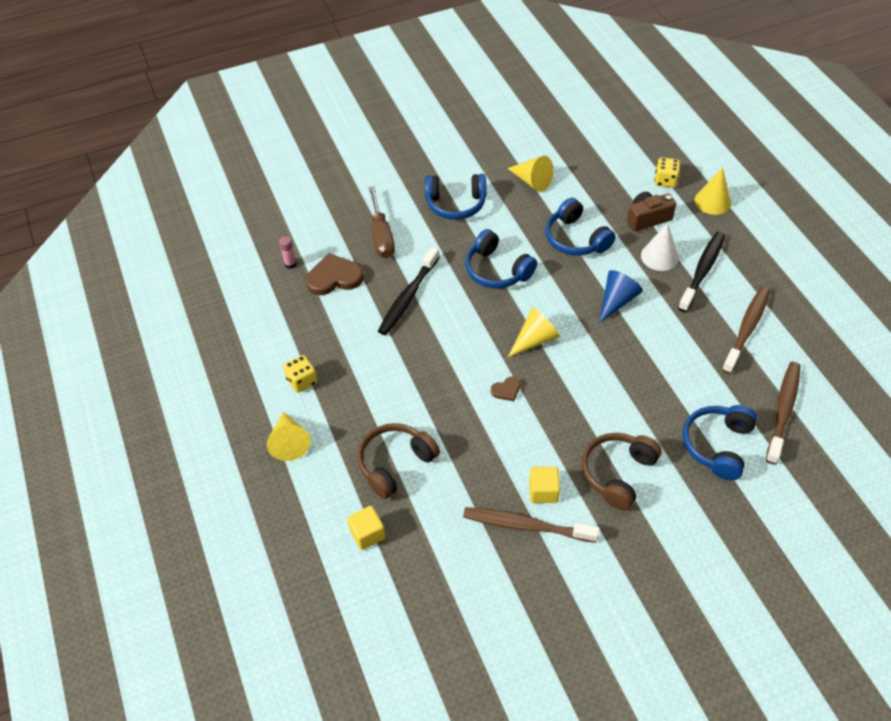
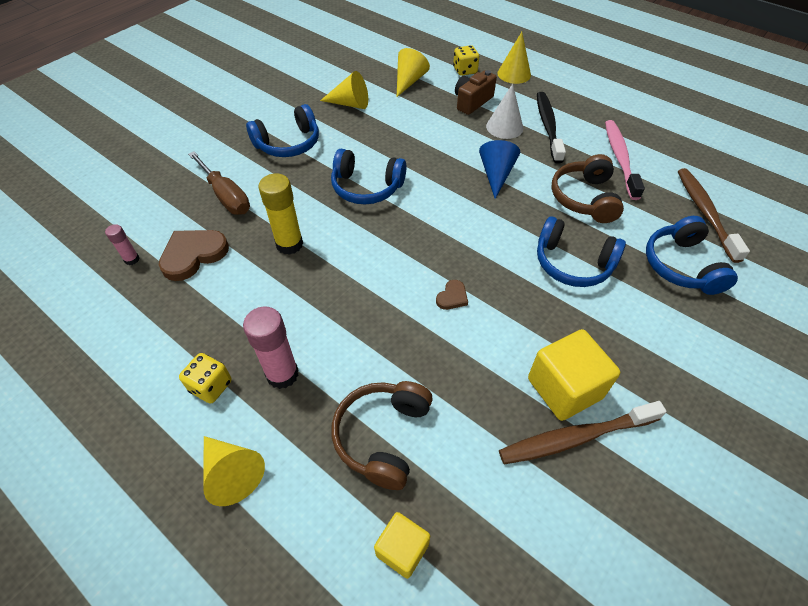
camera: 30 degrees left, 0 degrees up
(352, 393) = (282, 374): none -> pink glue stick
(408, 297) = (289, 244): black toothbrush -> yellow glue stick
(535, 339) = (446, 236): yellow cone -> yellow cone (409, 81)
(543, 491) = (564, 388): yellow cube -> yellow cube, size x1.67
(575, 239) = (422, 137): blue headphones -> blue headphones (572, 263)
(617, 473) = (619, 333): brown headphones -> brown headphones (584, 198)
(746, 329) = (620, 158): brown toothbrush -> pink toothbrush

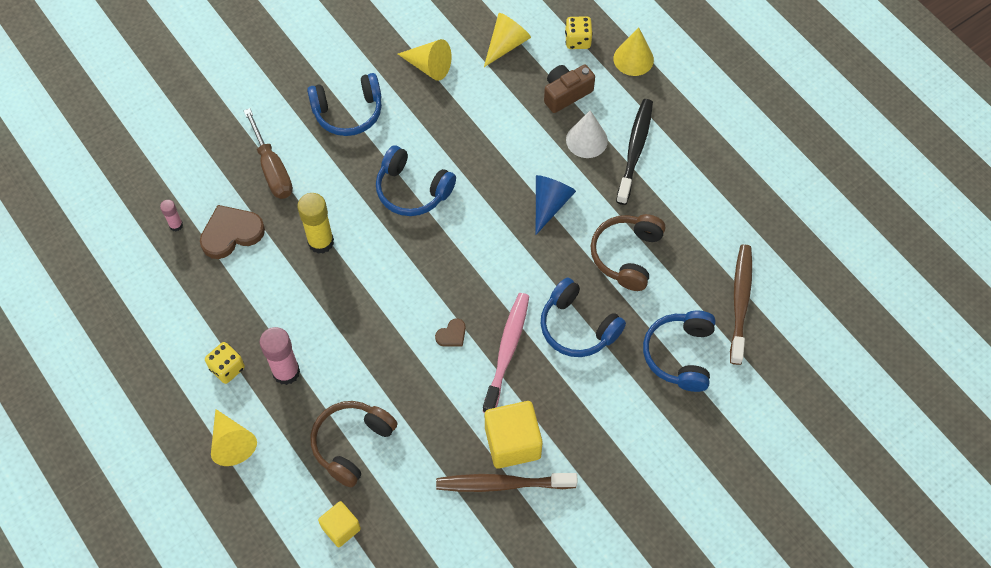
camera: 15 degrees right, 10 degrees up
(620, 158) = (691, 213): pink toothbrush -> pink toothbrush (507, 351)

